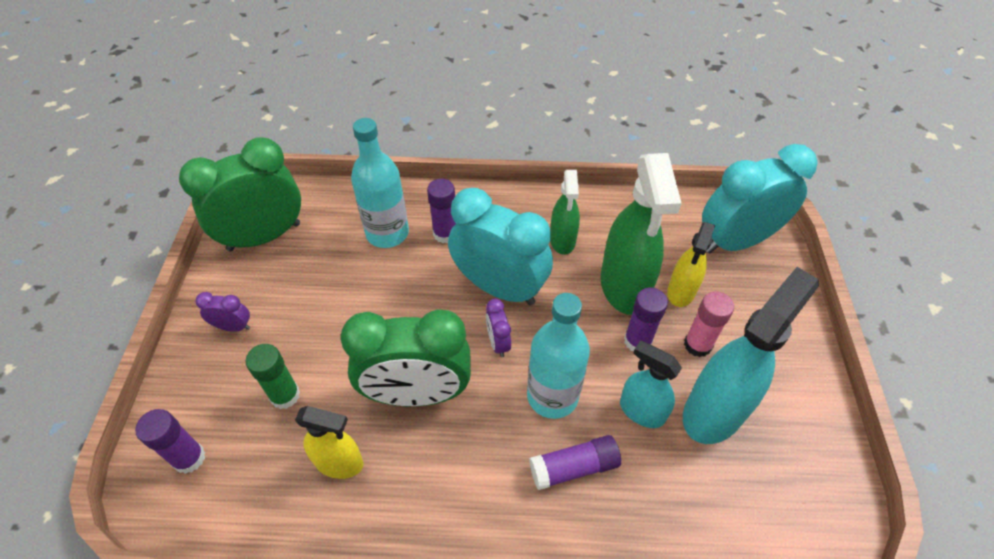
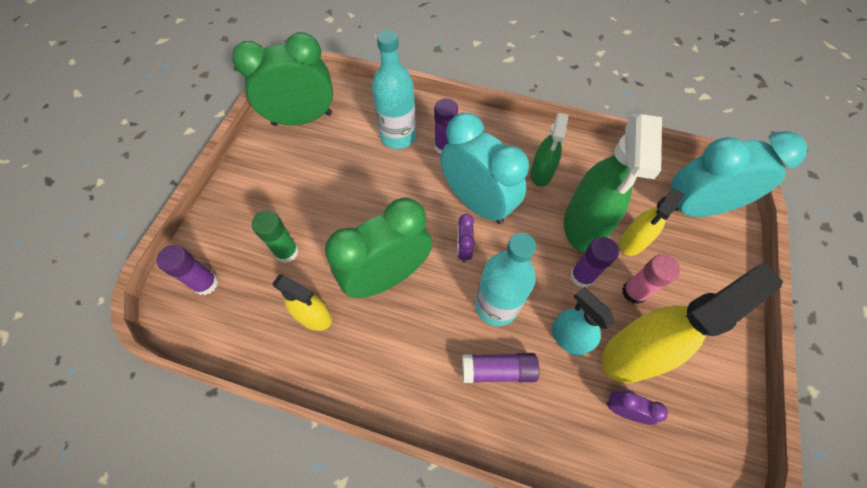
camera: 15 degrees right, 10 degrees up
(233, 326) = (262, 187): purple clock -> purple clock (623, 410)
(417, 394) = (387, 276): green clock -> green clock turned 135 degrees clockwise
(714, 411) = (632, 354): turquoise spray bottle -> yellow spray bottle

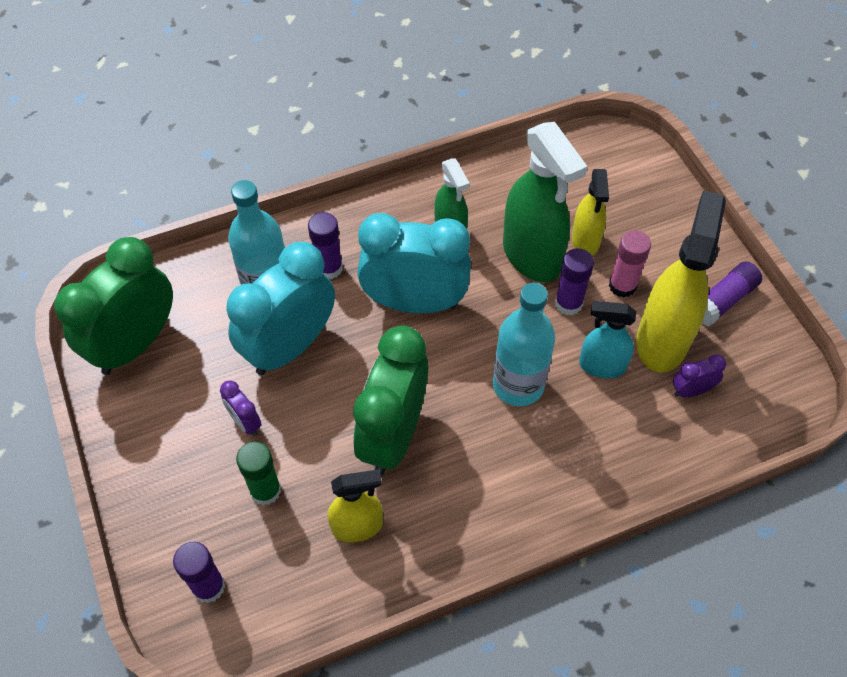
camera: 40 degrees left, 5 degrees down
(463, 249) = (442, 356): purple clock -> purple clock (245, 422)
(497, 370) = (568, 439): purple glue stick -> purple glue stick (723, 300)
(696, 207) = (612, 171): turquoise clock -> turquoise clock (290, 347)

